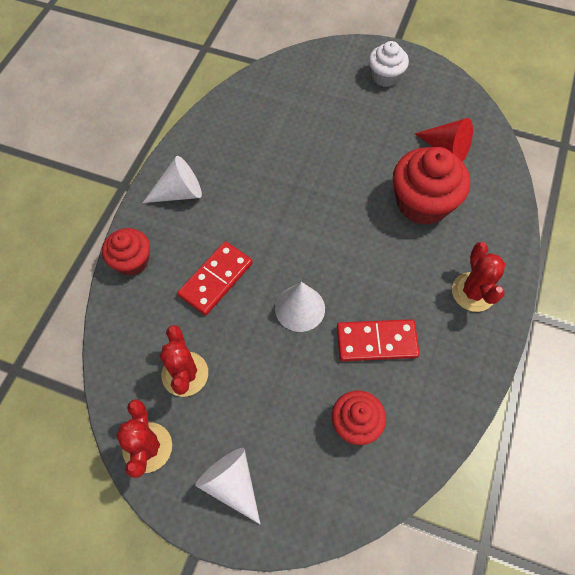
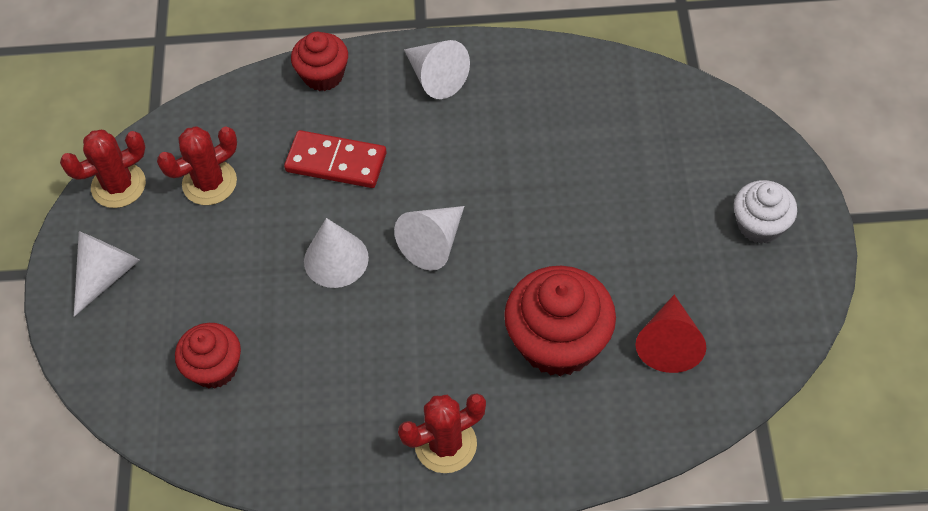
camera: 70 degrees right, 5 degrees down
(316, 244) = (433, 244): none -> white cone
(376, 341) = (326, 355): red domino -> none

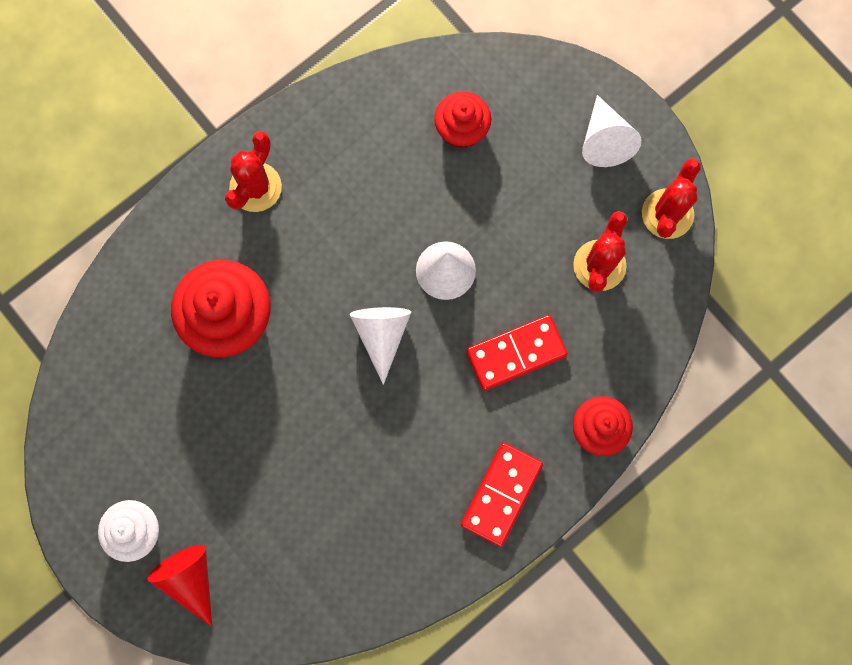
camera: 140 degrees right, 20 degrees up
(436, 77) = (501, 494): white cone -> red domino
(669, 343) = (146, 373): red cone -> red cone (190, 578)

